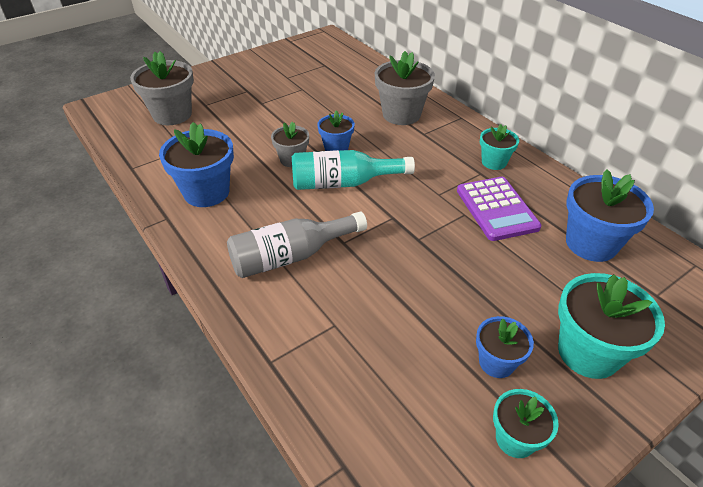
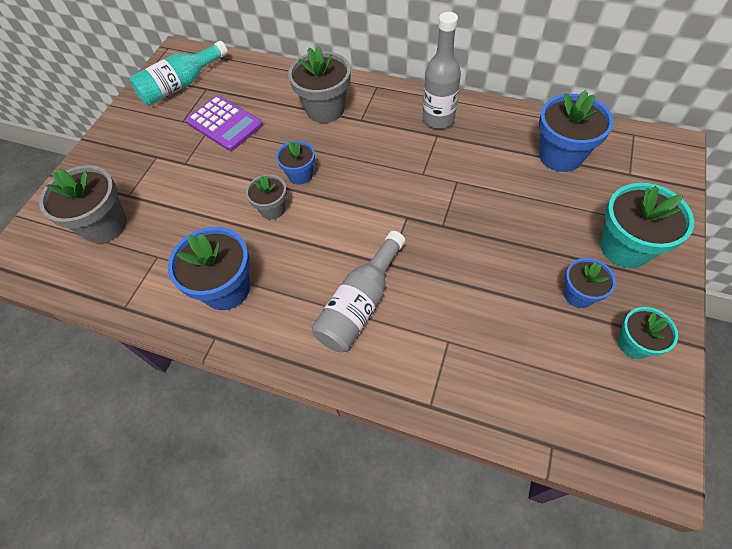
camera: 30 degrees left, 15 degrees up
(343, 183) = (338, 207): turquoise bottle -> turquoise bottle (181, 85)
(494, 162) = (438, 119): turquoise flower pot -> grey bottle
(496, 209) = (475, 163): purple calculator -> purple calculator (224, 124)

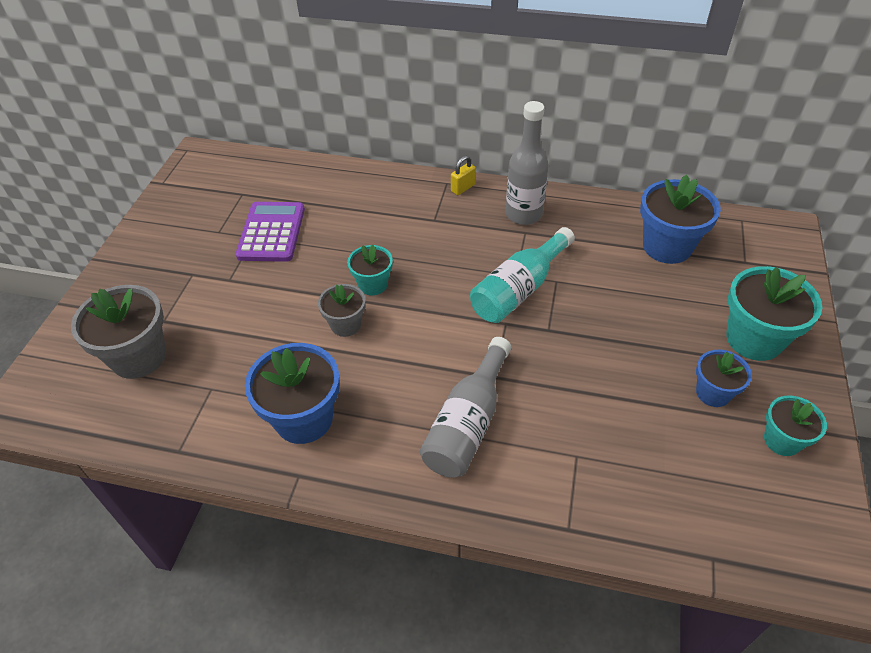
camera: 10 degrees left, 10 degrees down
(181, 85) = (210, 191): turquoise bottle -> turquoise bottle (519, 289)
(224, 124) = (271, 232): purple calculator -> purple calculator turned 120 degrees counterclockwise
(300, 175) = (373, 284): blue flower pot -> turquoise flower pot
(325, 109) = (390, 210): grey flower pot -> none
(389, 92) = (463, 188): none -> yellow padlock

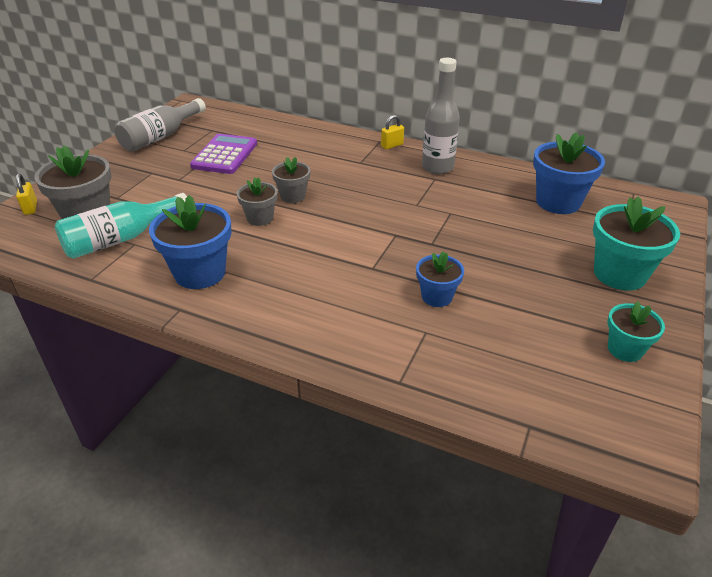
camera: 10 degrees right, 10 degrees down
(62, 355) = (30, 208): none -> yellow padlock
(373, 284) = (293, 196): turquoise flower pot -> grey flower pot
(468, 423) = (337, 295): grey bottle -> grey bottle (160, 137)
(519, 289) = (415, 214): turquoise bottle -> turquoise bottle (121, 239)
(713, 393) = (568, 306): blue flower pot -> blue flower pot (437, 296)

